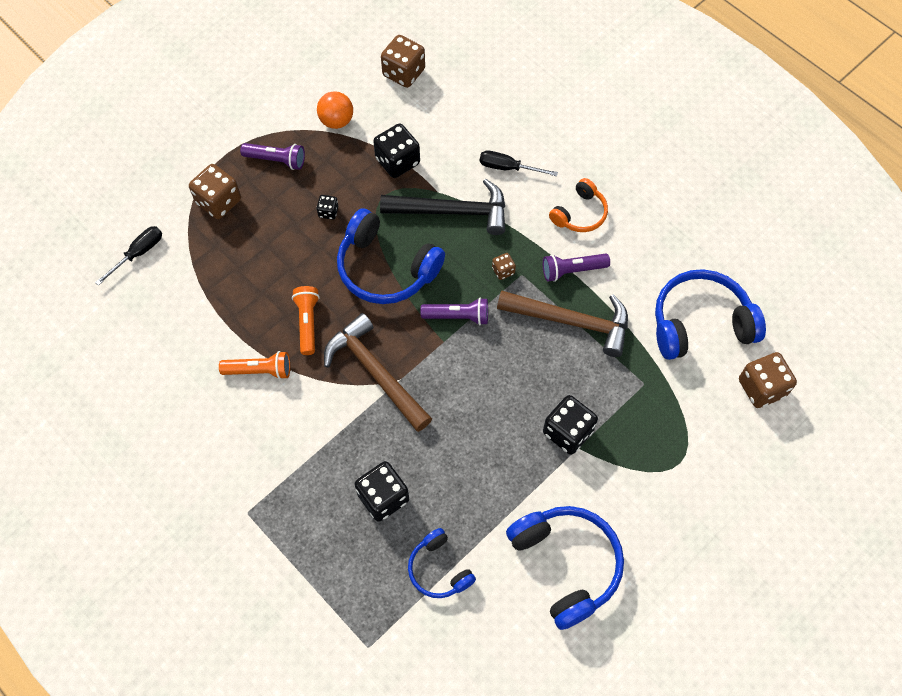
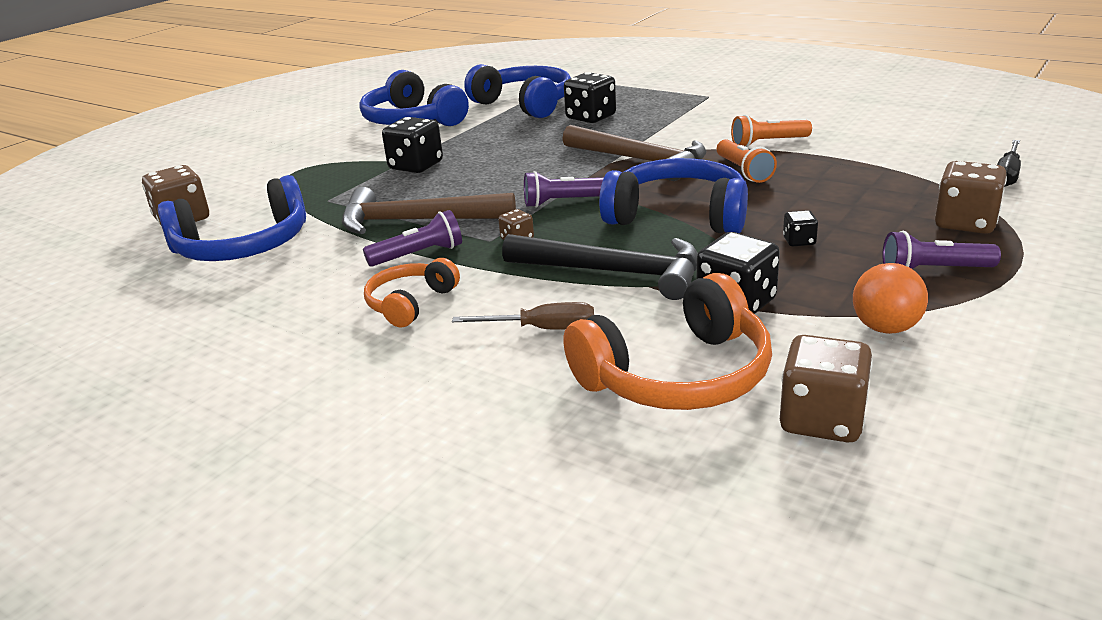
camera: 170 degrees right, 35 degrees down
(439, 569) = (524, 104): blue headphones -> blue headphones, size x1.75
(452, 115) = (677, 375): none -> orange headphones
(452, 211) = (614, 272): black hammer -> black hammer turned 150 degrees counterclockwise
(508, 168) = (542, 329): black screwdriver -> brown screwdriver

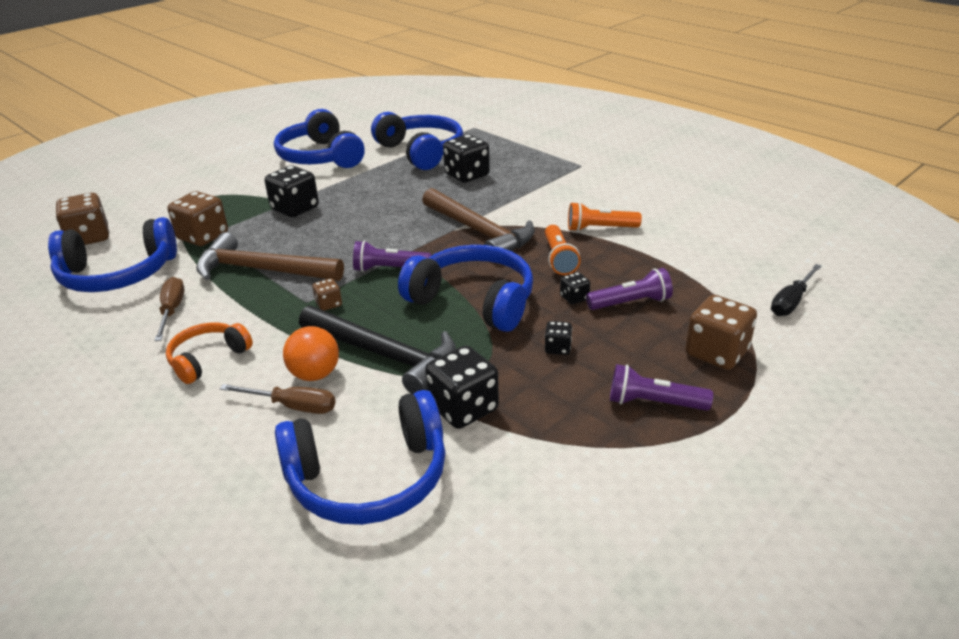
camera: 10 degrees right, 5 degrees up
(335, 268) = (172, 311): none -> brown screwdriver
(418, 255) = (243, 307): purple flashlight -> purple flashlight (630, 303)
(677, 375) = (369, 478): orange headphones -> blue headphones
(784, 199) = (574, 298): none -> black dice
(821, 420) = (456, 551): brown dice -> brown dice (203, 236)
(885, 328) = (571, 461): orange ball -> orange ball (315, 374)

